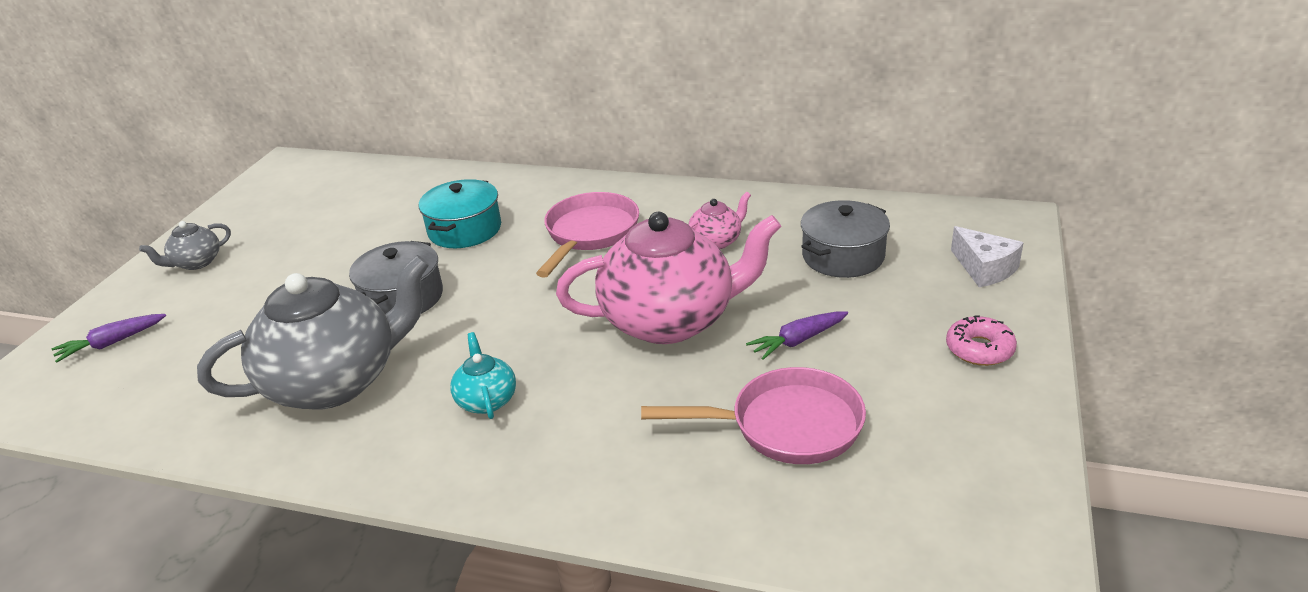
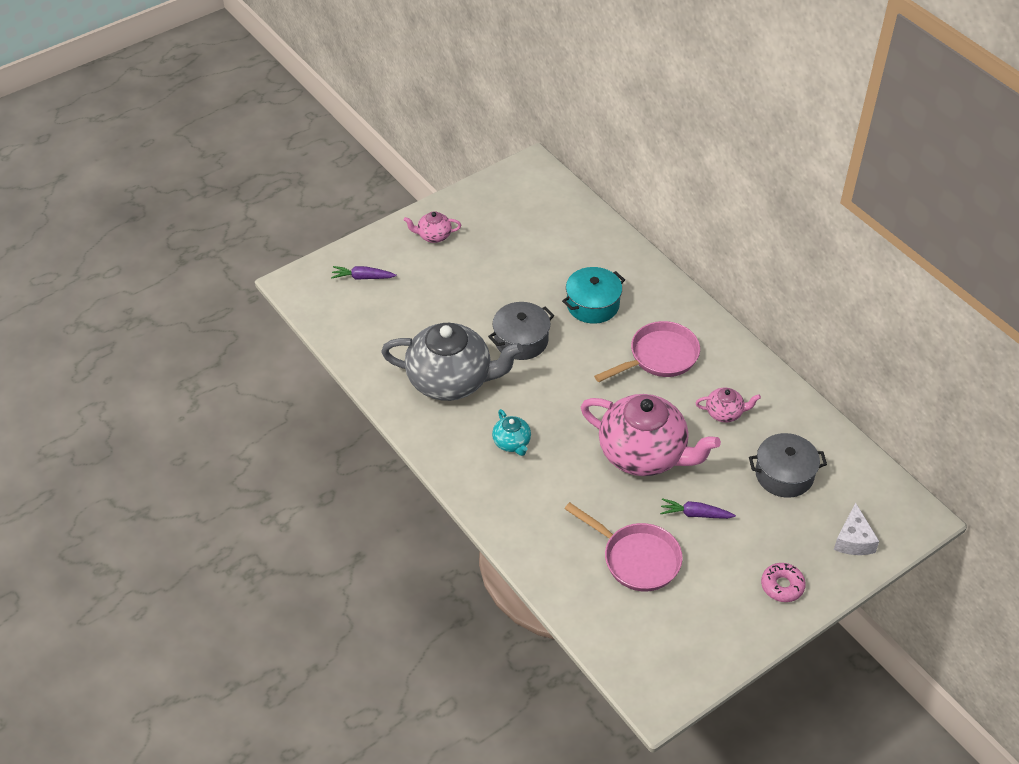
camera: 35 degrees right, 15 degrees up
(196, 263) = (433, 236): grey teapot -> pink teapot
(486, 400) = (512, 443): turquoise teapot -> turquoise teapot turned 135 degrees clockwise

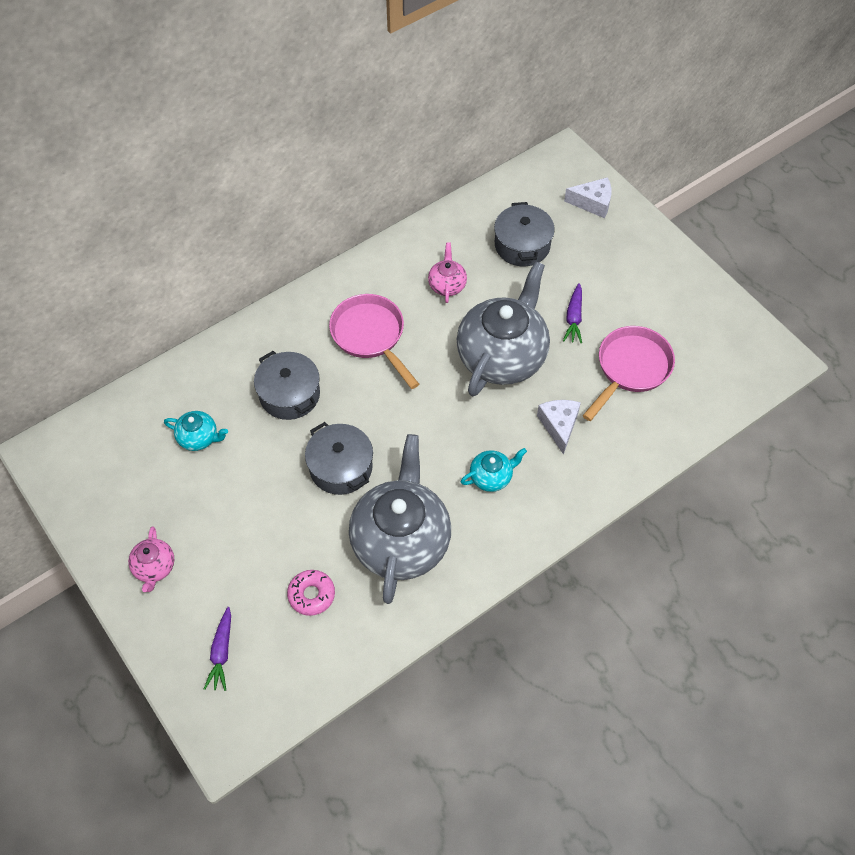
camera: 90 degrees left, 10 degrees up
(548, 252) = (199, 438): none -> turquoise teapot
(567, 495) = (559, 426): none -> white cheese
(592, 305) = (289, 394): turquoise pot -> grey pot
(644, 454) = (502, 356): pink teapot -> grey teapot
(782, 586) = (648, 258): pink donut -> pink donut (311, 595)

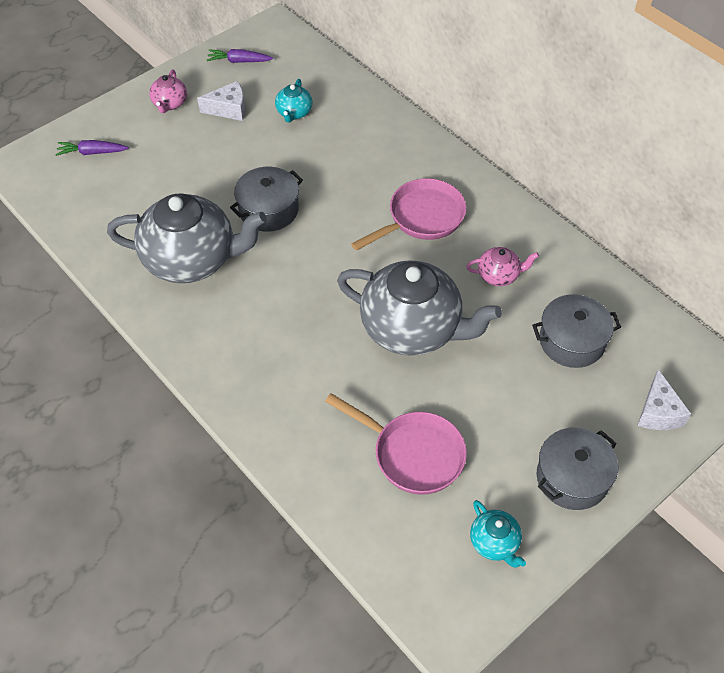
camera: 85 degrees right, 5 degrees down
(154, 567) = (170, 104): pink teapot -> pink teapot turned 75 degrees counterclockwise
(289, 394) = (345, 166): grey pot -> grey pot (572, 478)
(311, 595) = (140, 202): pink donut -> none
(491, 477) = (262, 326): turquoise teapot -> turquoise teapot (494, 543)
(559, 426) = (328, 384): white cheese -> white cheese (229, 109)
(574, 318) = (476, 395): purple carrot -> purple carrot (239, 61)

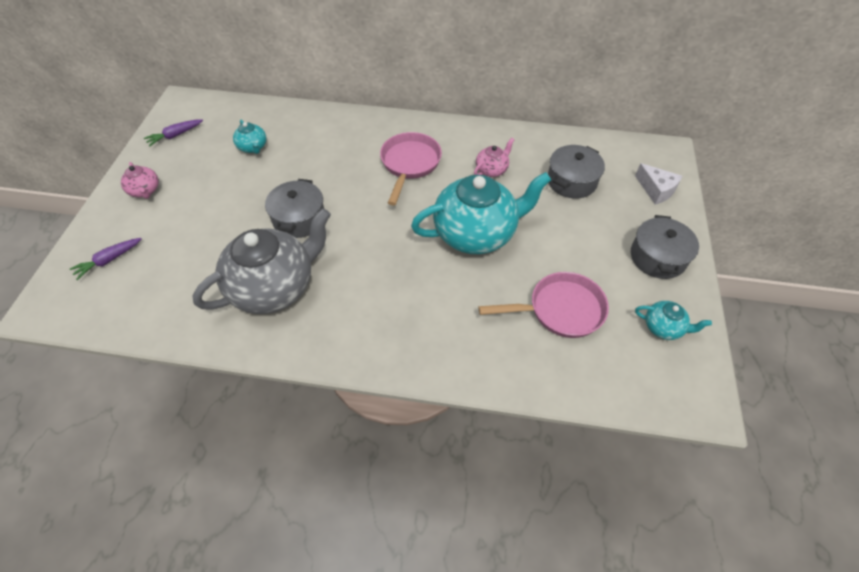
camera: 40 degrees left, 0 degrees up
(229, 109) = (199, 170): white cheese -> none
(412, 329) = (476, 233): grey teapot -> turquoise teapot

